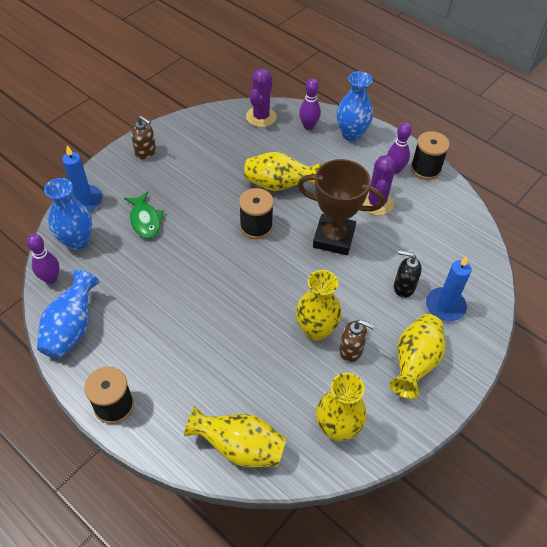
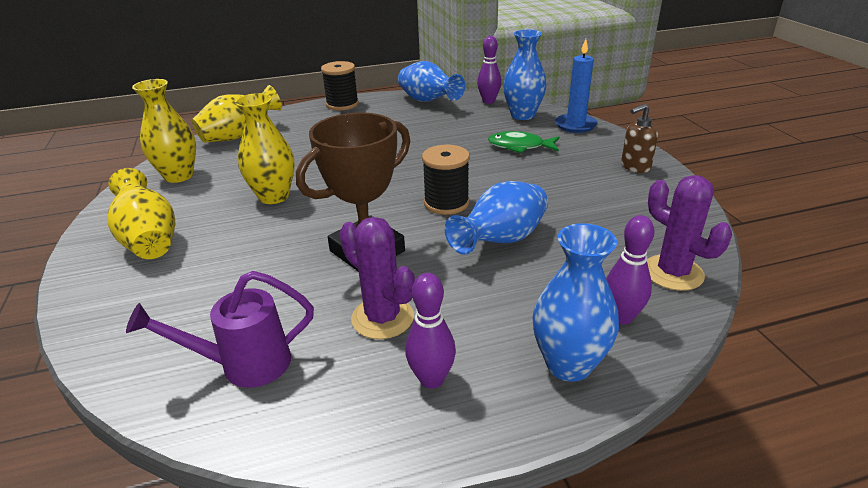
camera: 125 degrees right, 20 degrees down
(279, 185) = (501, 240): yellow vase -> blue vase
(351, 350) = (224, 207): brown soap dispenser -> none
(403, 287) = (230, 275): black soap dispenser -> none
(425, 168) = (396, 430): black spool -> none
(445, 234) = (243, 365): none -> purple watering can
(445, 306) = (159, 297): blue candle -> none

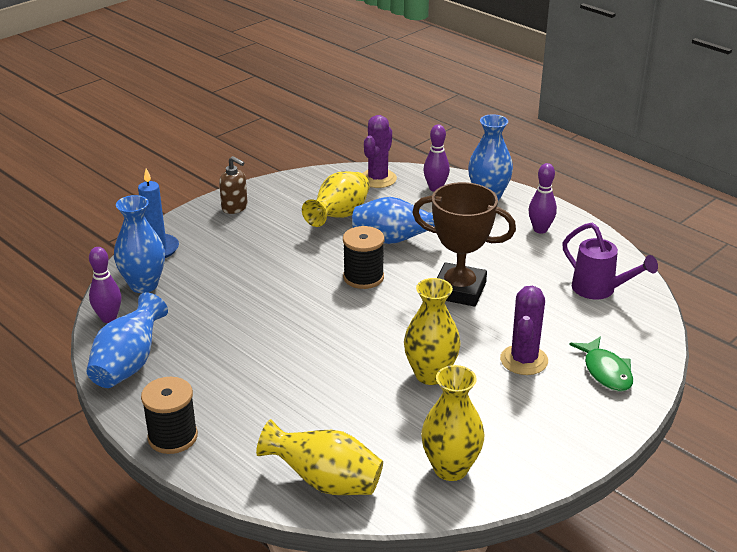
camera: 120 degrees left, 0 degrees up
(149, 240) = (553, 410): yellow vase -> yellow vase (339, 216)
(382, 318) = (515, 259): purple cactus -> purple cactus (524, 360)
(520, 146) = (228, 268): green fish -> green fish (606, 371)

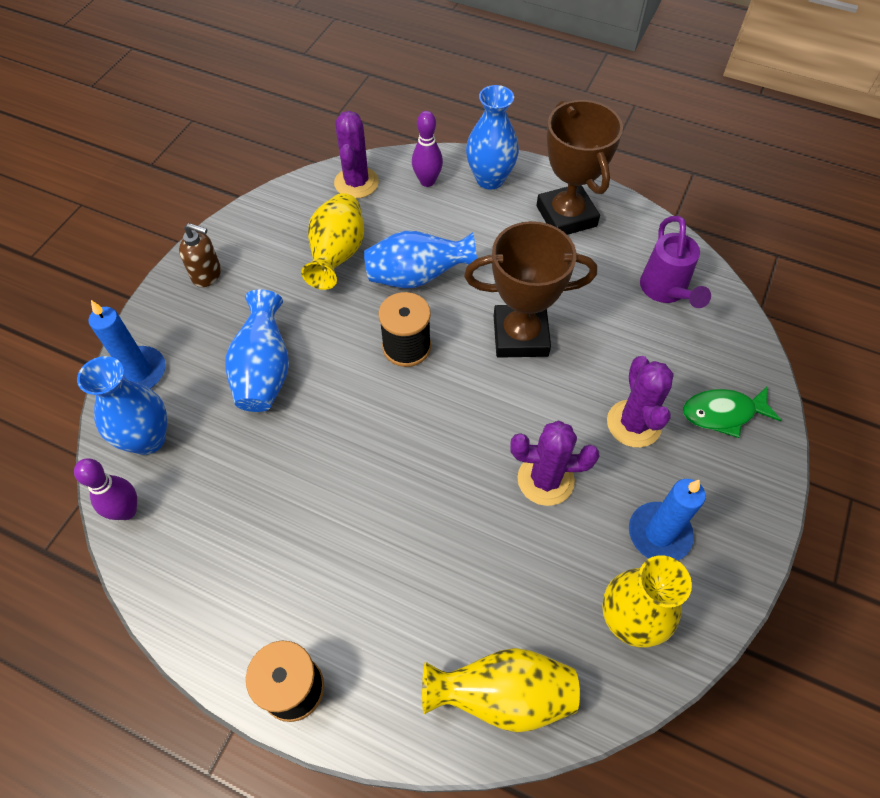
camera: 20 degrees left, 25 degrees up
(129, 364) = (186, 582): blue vase -> blue vase (264, 371)
(430, 375) = (545, 480): yellow vase -> purple cactus
(506, 427) = (659, 534): none -> blue candle
(540, 230) = (566, 216): purple bowling pin -> brown trophy
(600, 290) = (665, 292): purple watering can -> purple watering can turned 60 degrees clockwise
(606, 371) = (723, 413): green fish -> green fish turned 120 degrees clockwise

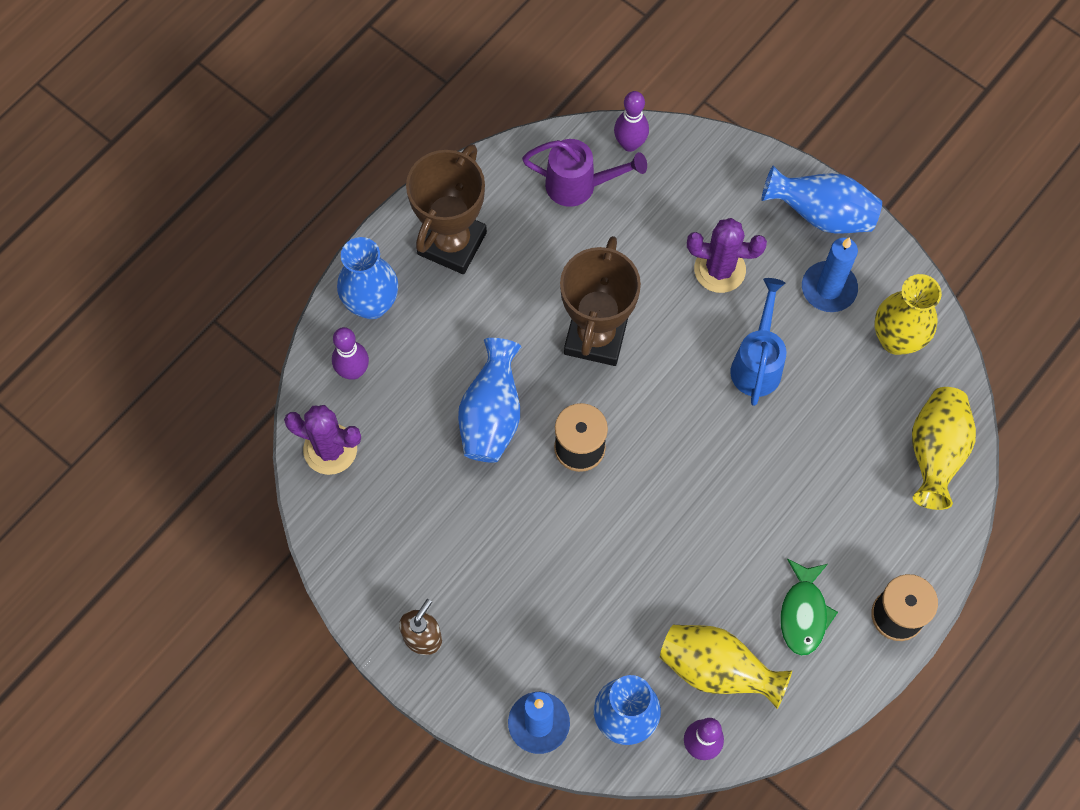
camera: 75 degrees left, 10 degrees up
(264, 371) = (572, 593): blue vase -> blue vase (821, 214)
(337, 255) = (436, 492): yellow vase -> yellow vase (716, 670)
(545, 480) = (757, 362): purple cactus -> blue watering can
(566, 216) = (452, 243): brown trophy -> brown trophy turned 60 degrees counterclockwise
(723, 413) = (728, 192): green fish -> green fish (804, 613)
(729, 320) = (630, 144): none -> purple bowling pin

